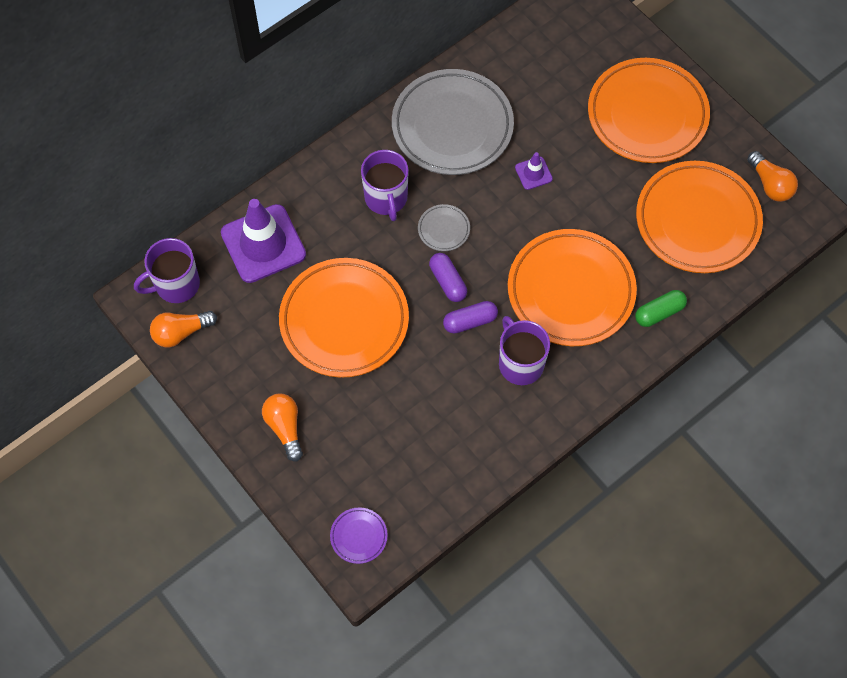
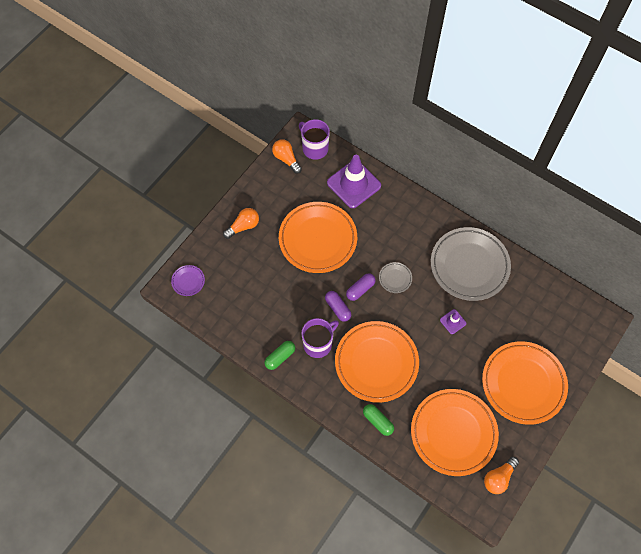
camera: 75 degrees right, 0 degrees up
(386, 198) = (405, 241): purple mug -> none
(528, 423) = (280, 357): none -> green capsule

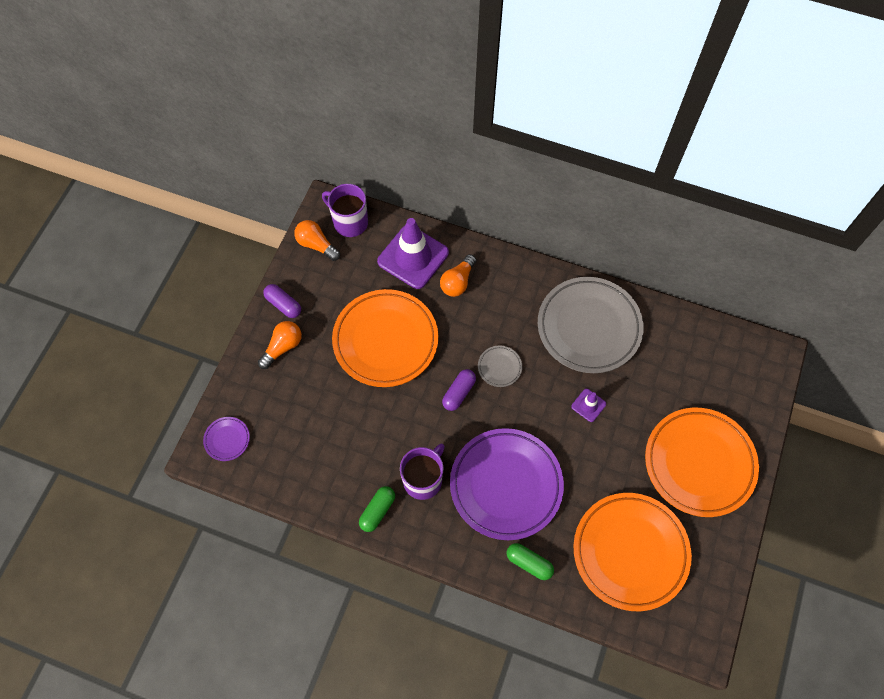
camera: 15 degrees left, 0 degrees up
(337, 308) = (436, 425): purple capsule -> purple capsule (283, 305)
(376, 363) = (506, 485): orange plate -> purple plate
(498, 478) = (704, 596): orange light bulb -> orange light bulb (458, 282)

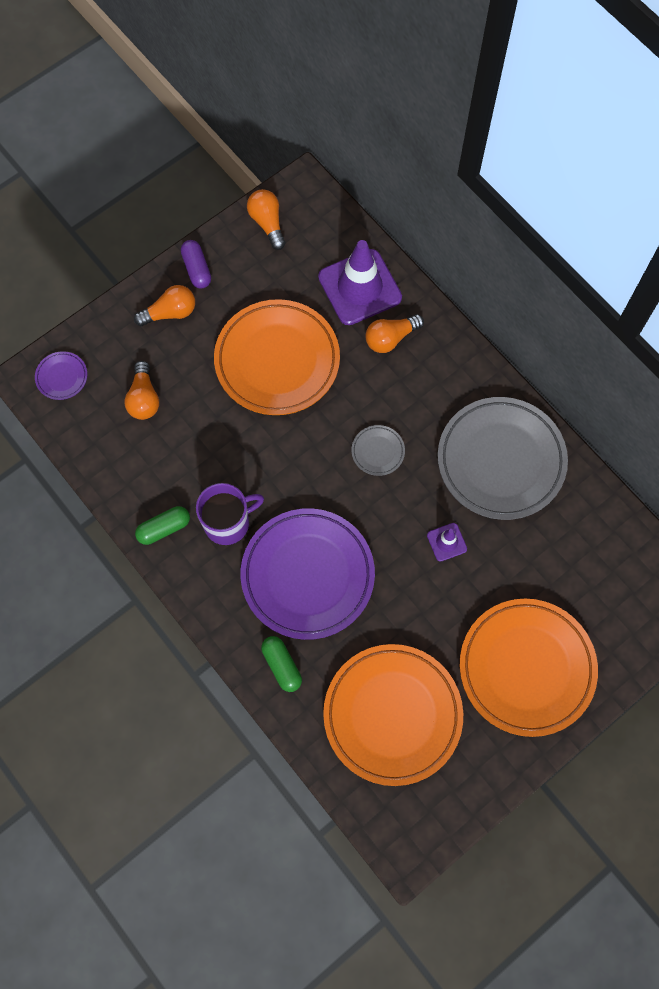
camera: 30 degrees right, 5 degrees up
(302, 421) = (144, 398): none -> orange light bulb
(349, 222) = (316, 216): purple mug -> none
(459, 393) = (318, 455): purple capsule -> none

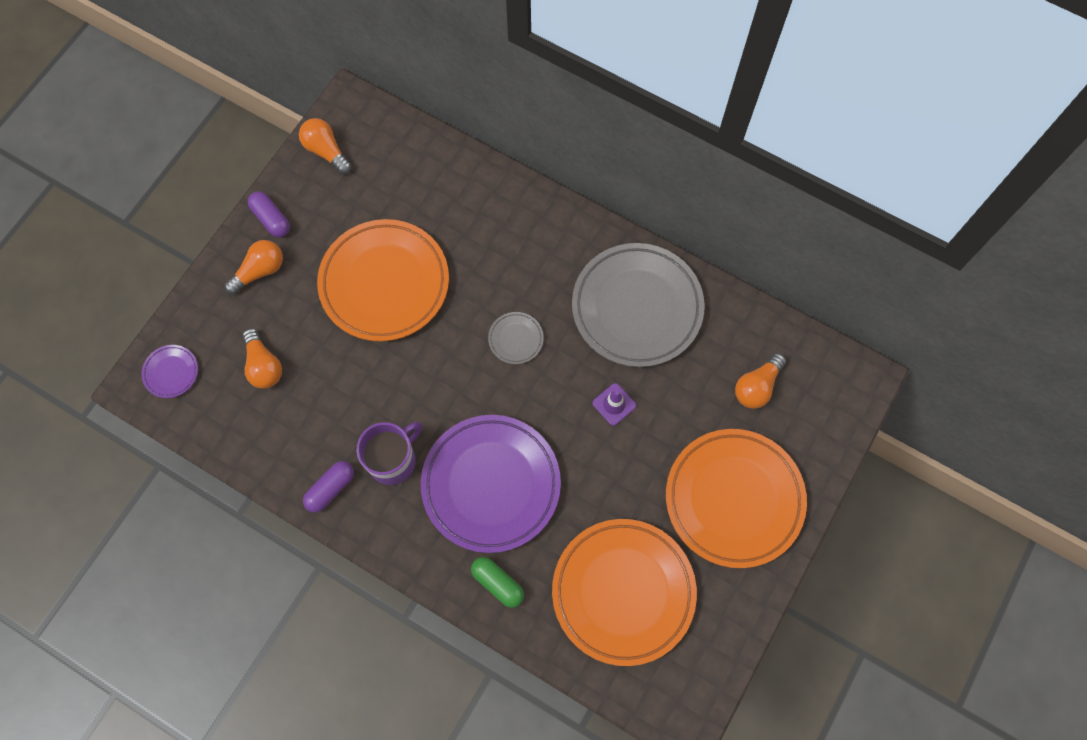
camera: 20 degrees left, 0 degrees up
(164, 528) = (331, 489): green capsule -> purple capsule
(360, 287) = (440, 185): purple traffic cone -> none
(390, 338) = (488, 224): orange light bulb -> orange light bulb (757, 386)

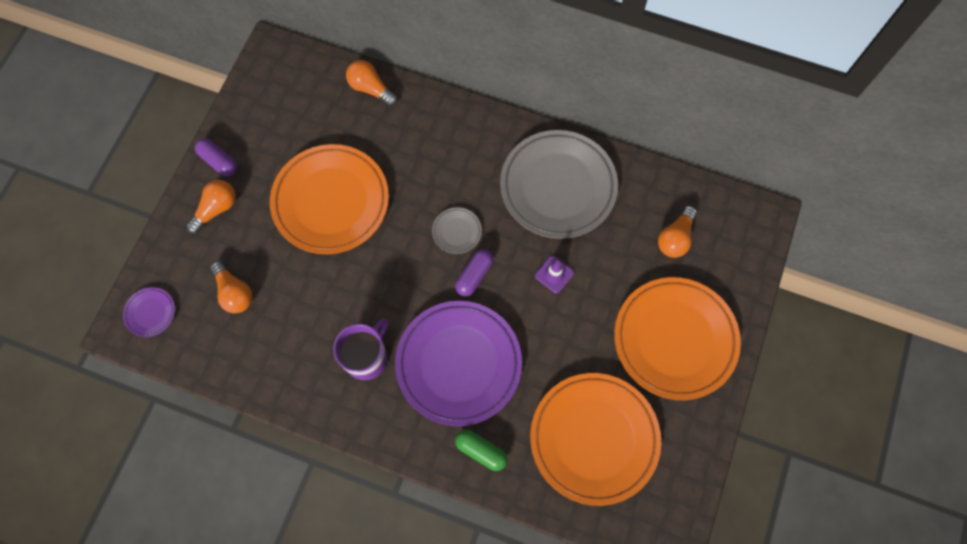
camera: 10 degrees left, 0 degrees up
(326, 151) = (258, 94): orange light bulb -> orange light bulb (371, 89)
(331, 489) = (315, 392): purple capsule -> purple capsule (474, 275)

